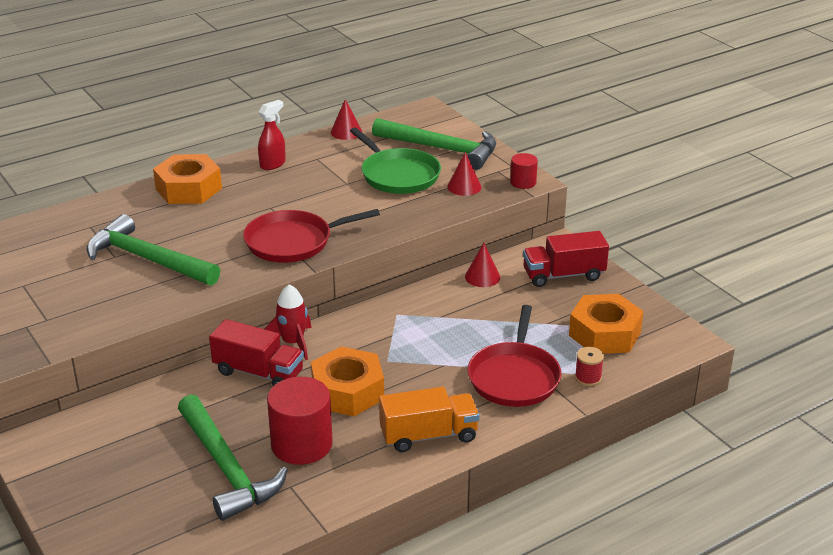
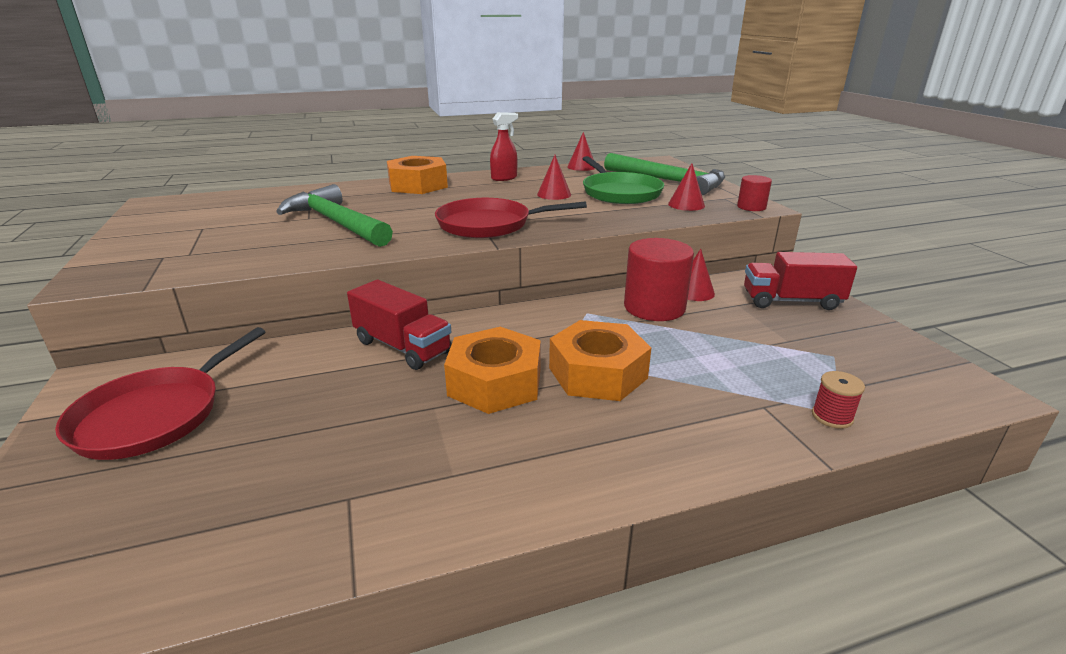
camera: 15 degrees right, 5 degrees down
(226, 468) = (283, 454): green hammer -> none
(293, 343) = (458, 324): red rocket -> none
(301, 444) = (401, 439): red cylinder -> red cylinder (654, 307)
(335, 186) = (554, 194): none -> red cone
(429, 435) = (582, 458): orange truck -> none
(514, 377) = (722, 399): red pan -> red pan (155, 415)
(604, 333) = (851, 366): orange nut -> orange nut (597, 373)

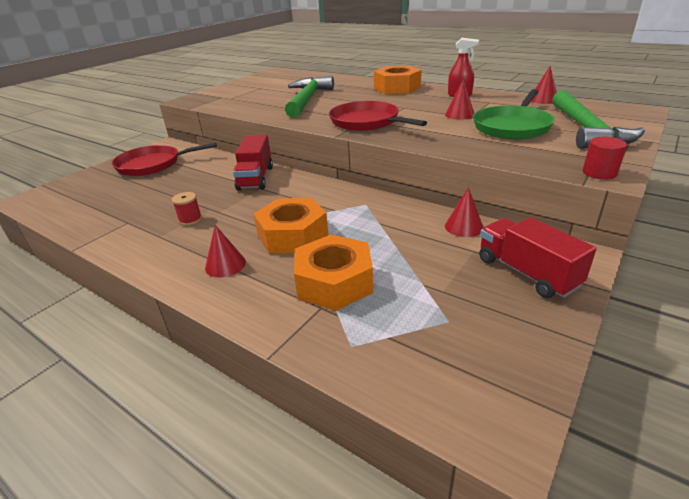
camera: 55 degrees right, 5 degrees up
(495, 382) = (248, 212): orange nut -> orange nut (334, 282)
(654, 307) = (410, 221): red cylinder -> none
(686, 205) = (539, 151): red cone -> red cone (225, 265)
(832, 416) = (340, 342): red spool -> red spool (190, 219)

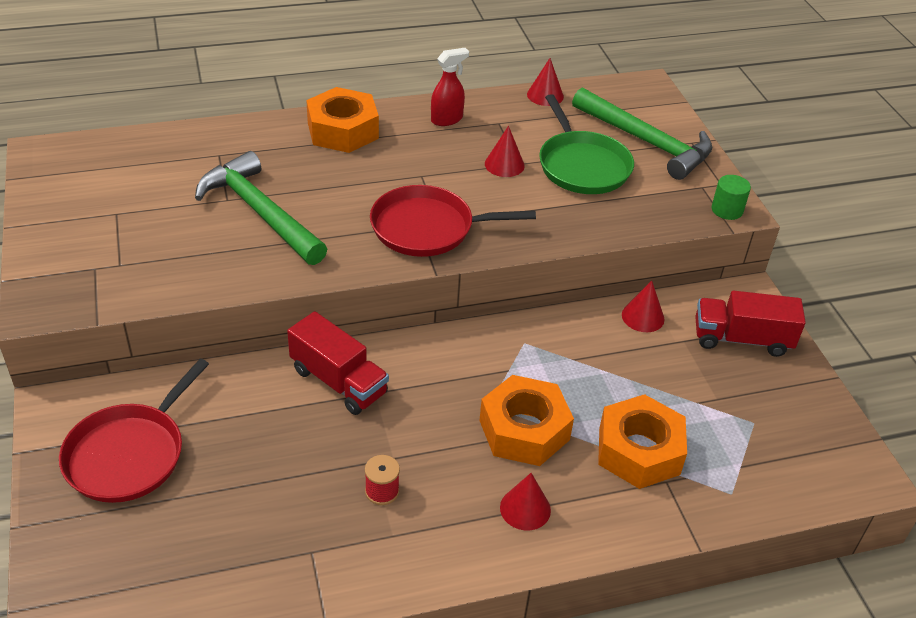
camera: 55 degrees left, 10 degrees up
(599, 173) = (727, 210): red cylinder -> green cylinder

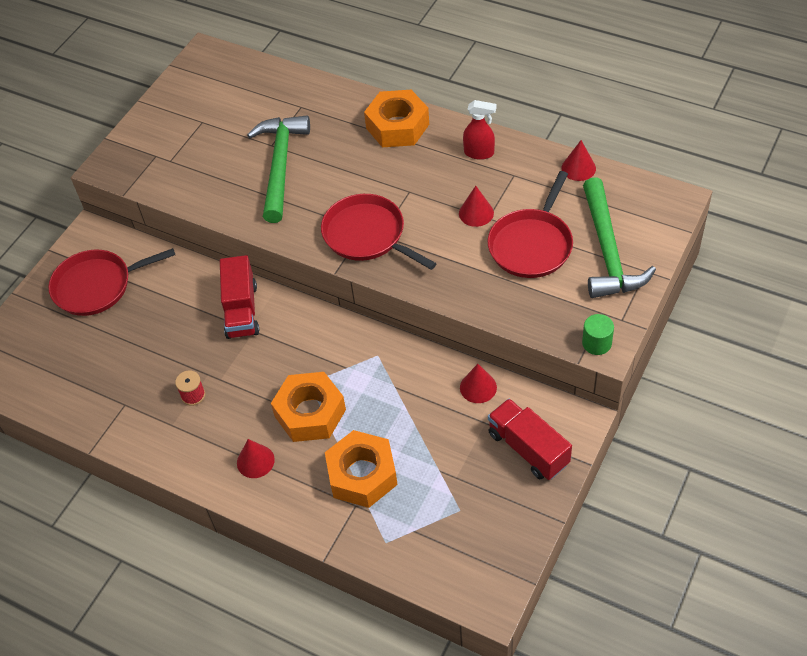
camera: 50 degrees right, 10 degrees up
(582, 166) = (532, 244): green pan -> red pan

